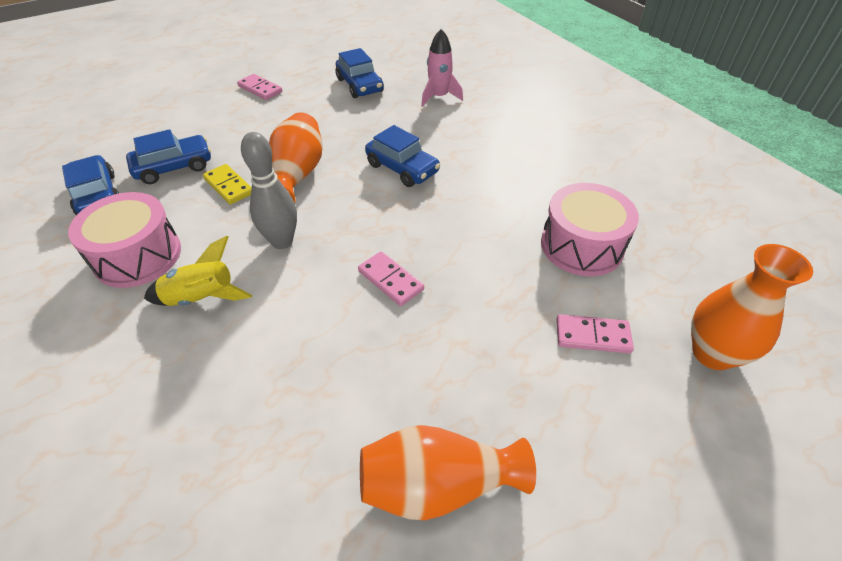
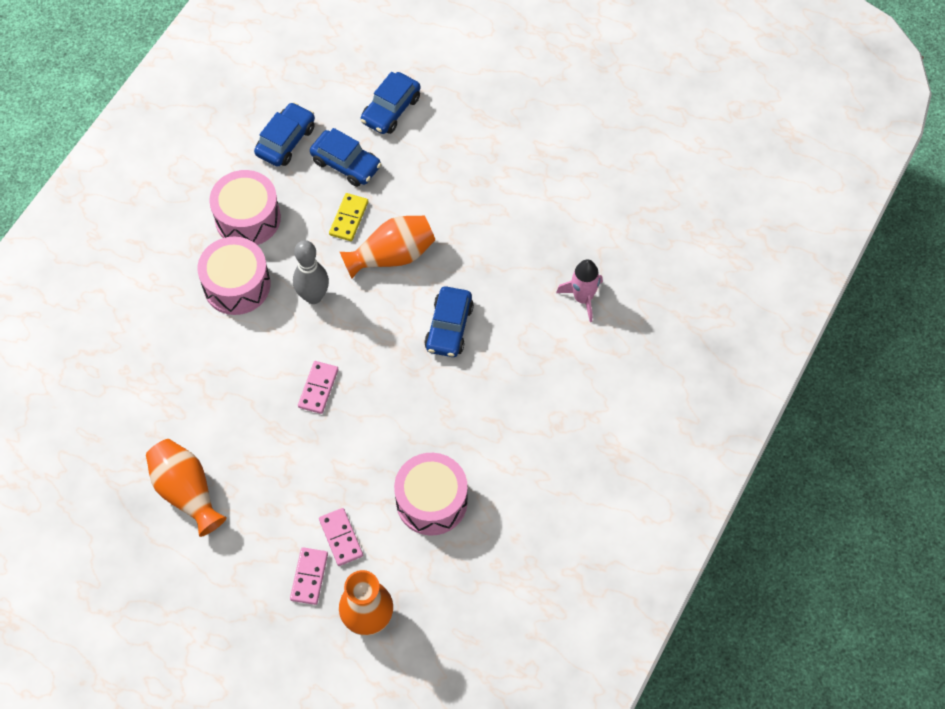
camera: 60 degrees right, 15 degrees up
(202, 298) = (237, 285): yellow rocket -> pink drum
(260, 89) = (494, 141): pink domino -> pink domino (309, 577)
(360, 85) = (557, 219): blue car -> blue car (391, 110)

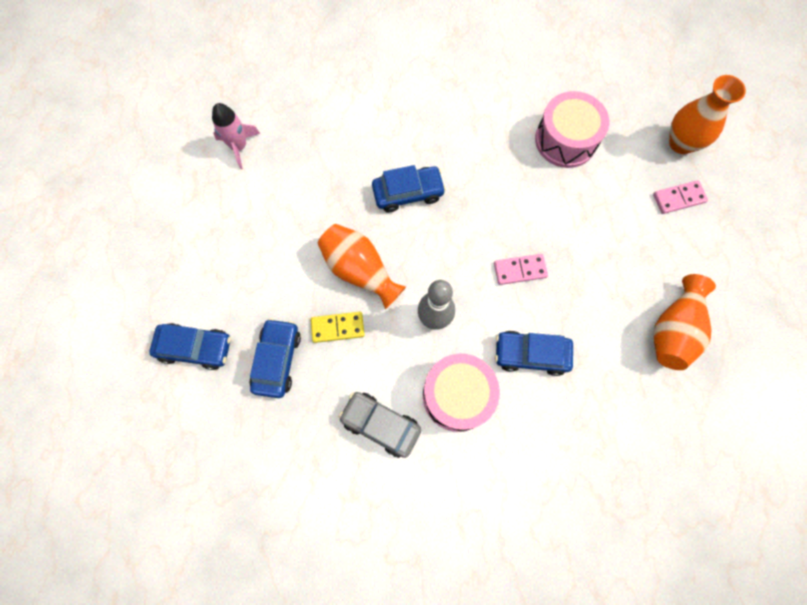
camera: 115 degrees left, 10 degrees up
(247, 218) = (380, 425): pink drum -> grey car
(286, 141) = (273, 434): blue car -> blue car (531, 354)
(341, 537) = (634, 190): pink domino -> none
(583, 298) = (330, 106): pink rocket -> pink rocket (239, 147)

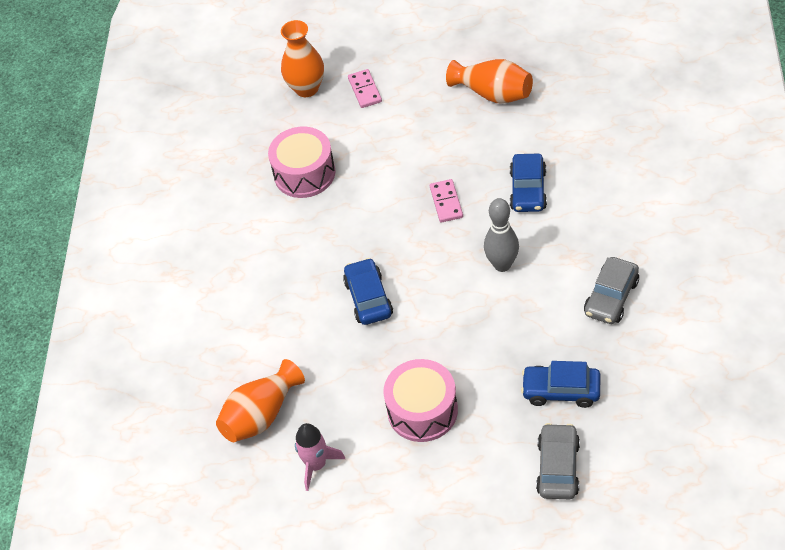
camera: 85 degrees left, 20 degrees down
(195, 348) = (558, 467): blue car -> grey car
(337, 327) = (520, 343): yellow domino -> none
(360, 270) = (458, 331): orange vase -> orange vase (261, 415)
(457, 395) = (574, 241): pink drum -> pink drum (422, 410)

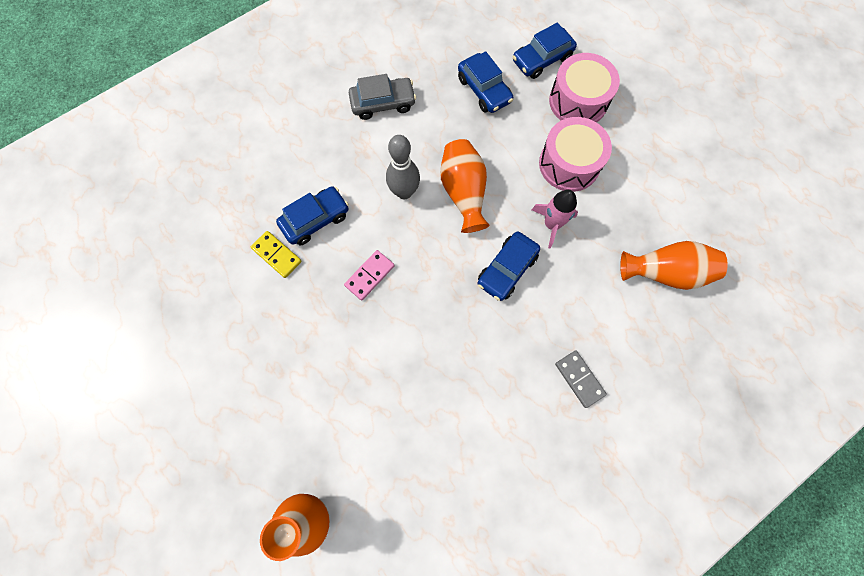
camera: 135 degrees left, 20 degrees up
(242, 292) = (579, 379): none -> grey domino
(304, 173) = (418, 428): pink drum -> pink drum (578, 101)
(316, 465) = (667, 203): pink rocket -> pink rocket (552, 224)
(364, 90) = (278, 450): pink domino -> none
(493, 94) = (216, 320): orange vase -> orange vase (464, 192)
(517, 151) = (276, 255): none -> yellow domino
(558, 467) = (542, 59): grey car -> blue car

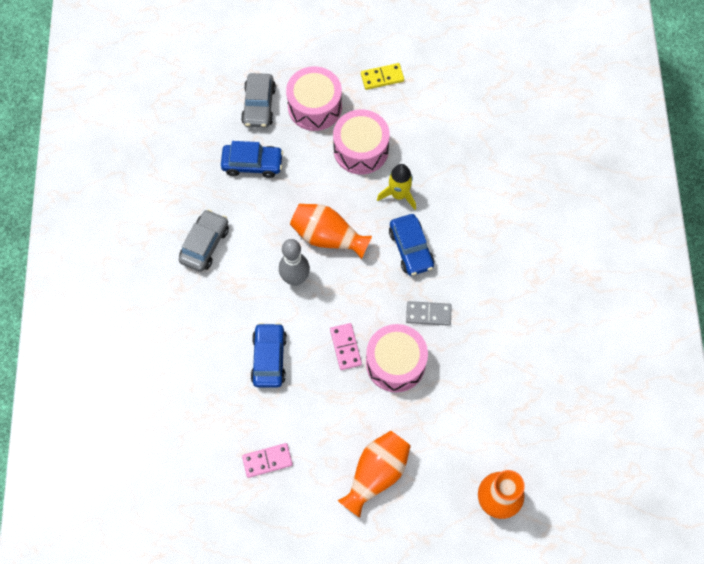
camera: 55 degrees left, 5 degrees down
(220, 280) = (267, 461): none -> pink domino
(276, 255) = (278, 405): yellow domino -> yellow domino (382, 77)
(384, 329) = (395, 363): none -> pink drum
(542, 59) = (259, 105): blue car -> grey car
(552, 224) = (399, 195): pink rocket -> yellow rocket
(579, 379) = (522, 257): grey domino -> grey domino (428, 314)
(666, 272) = (488, 148): orange vase -> orange vase (376, 474)

